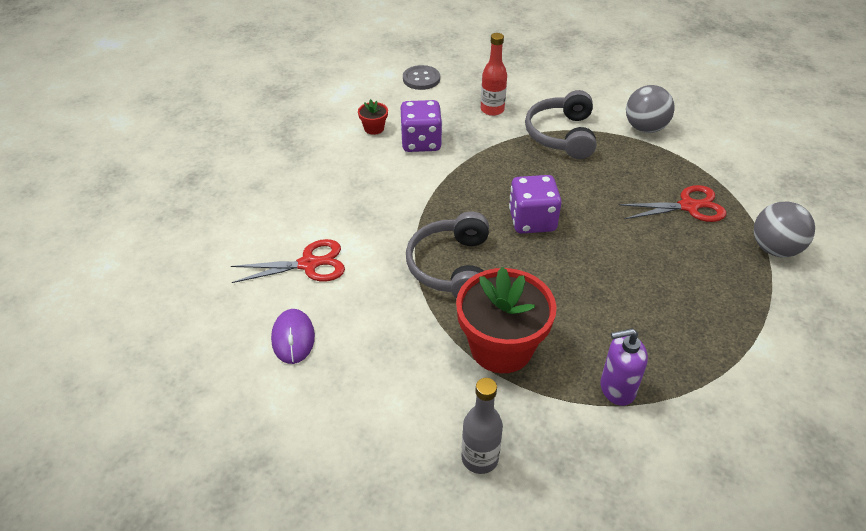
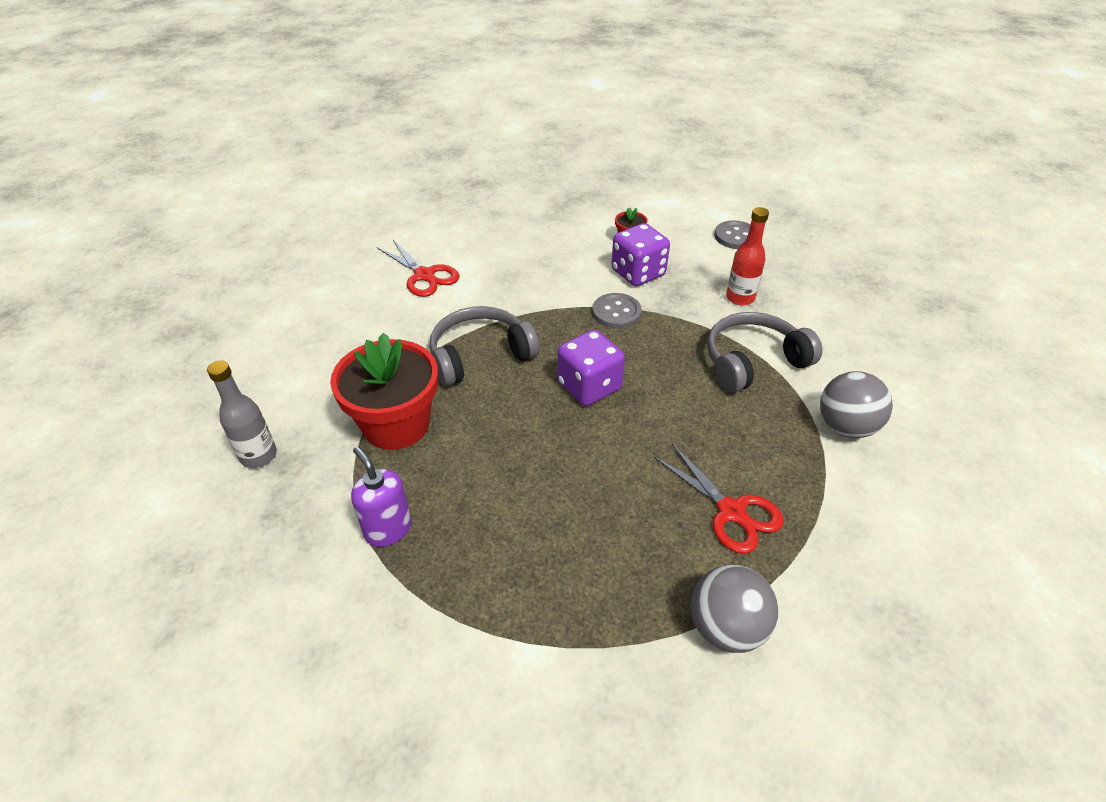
camera: 60 degrees right, 0 degrees up
(293, 338) = (338, 301): purple mouse -> none
(459, 173) = (616, 312): none -> grey button

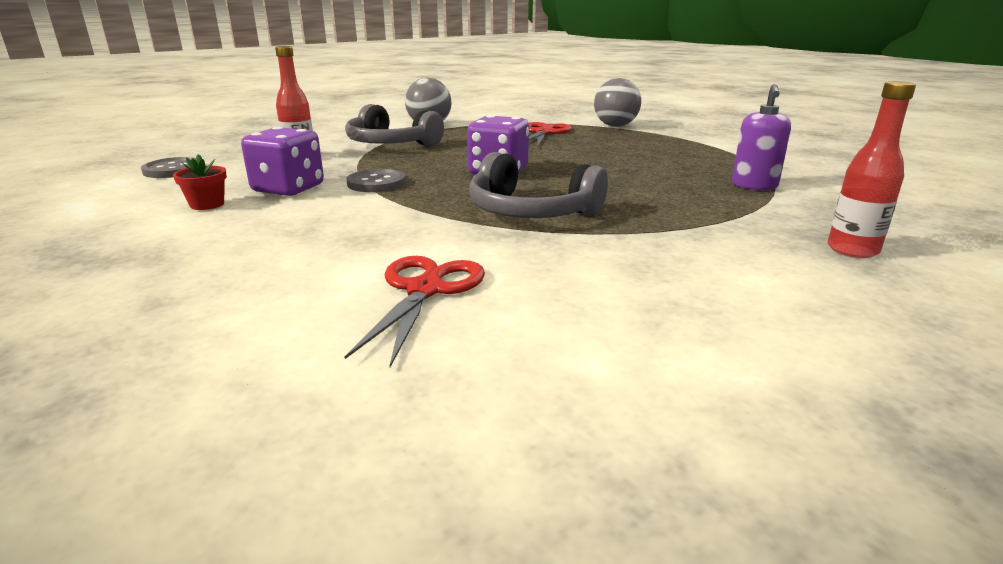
camera: 125 degrees left, 20 degrees down
(259, 456) = (852, 250): grey bottle -> red bottle
(396, 424) = (680, 213): red flower pot -> none

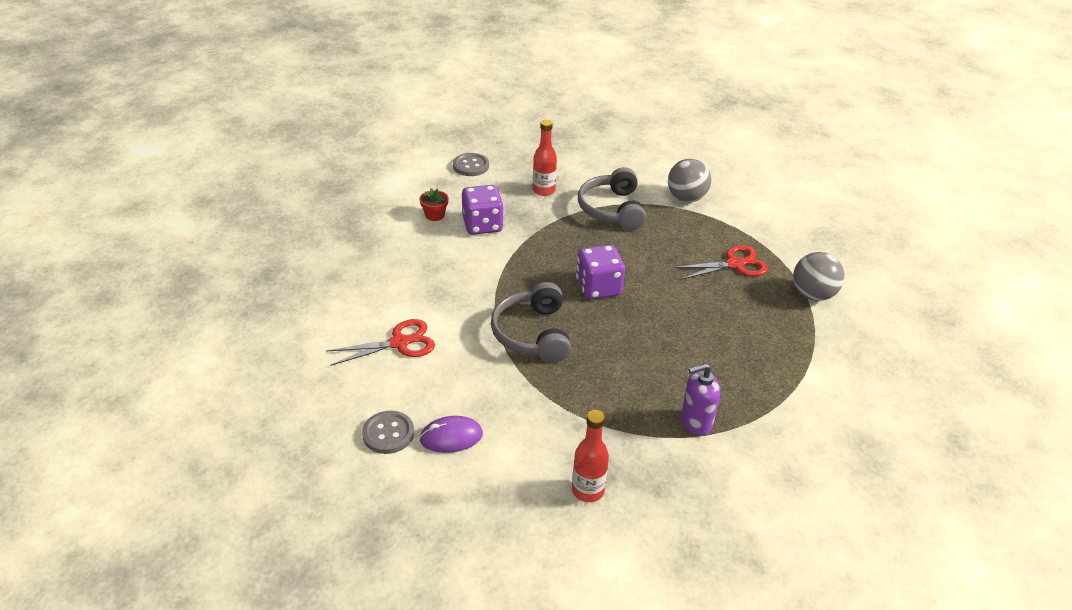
camera: 55 degrees right, 15 degrees up
(376, 183) = (524, 250): grey button -> grey button (388, 433)
(694, 306) = (451, 437): none -> purple mouse

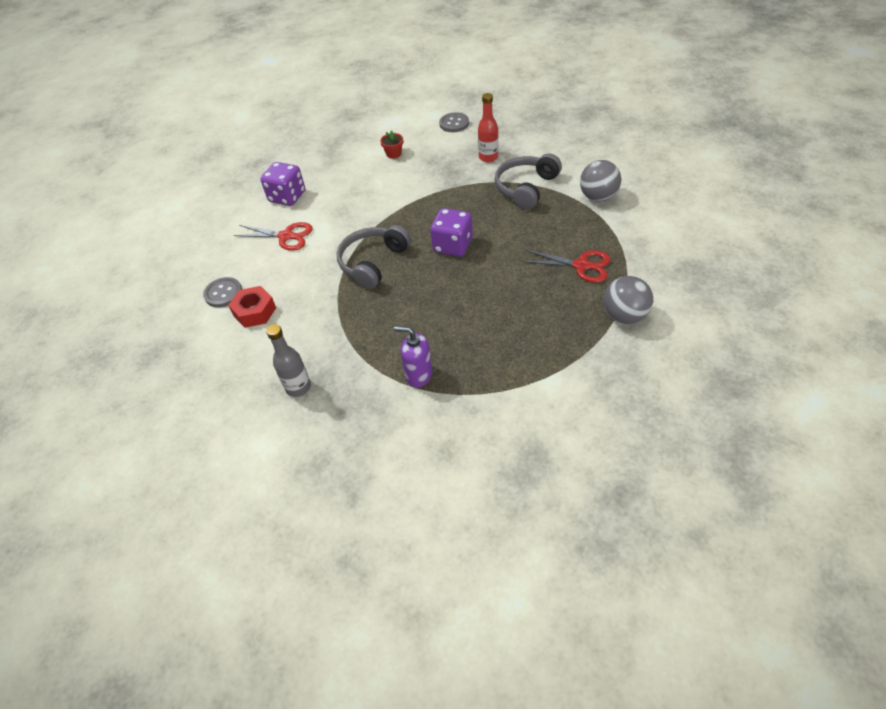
camera: 40 degrees right, 10 degrees up
(451, 437) = (255, 312): purple mouse -> red nut
(482, 225) = (418, 171): purple dice -> purple dice (287, 197)
(588, 490) = (298, 387): red bottle -> grey bottle

